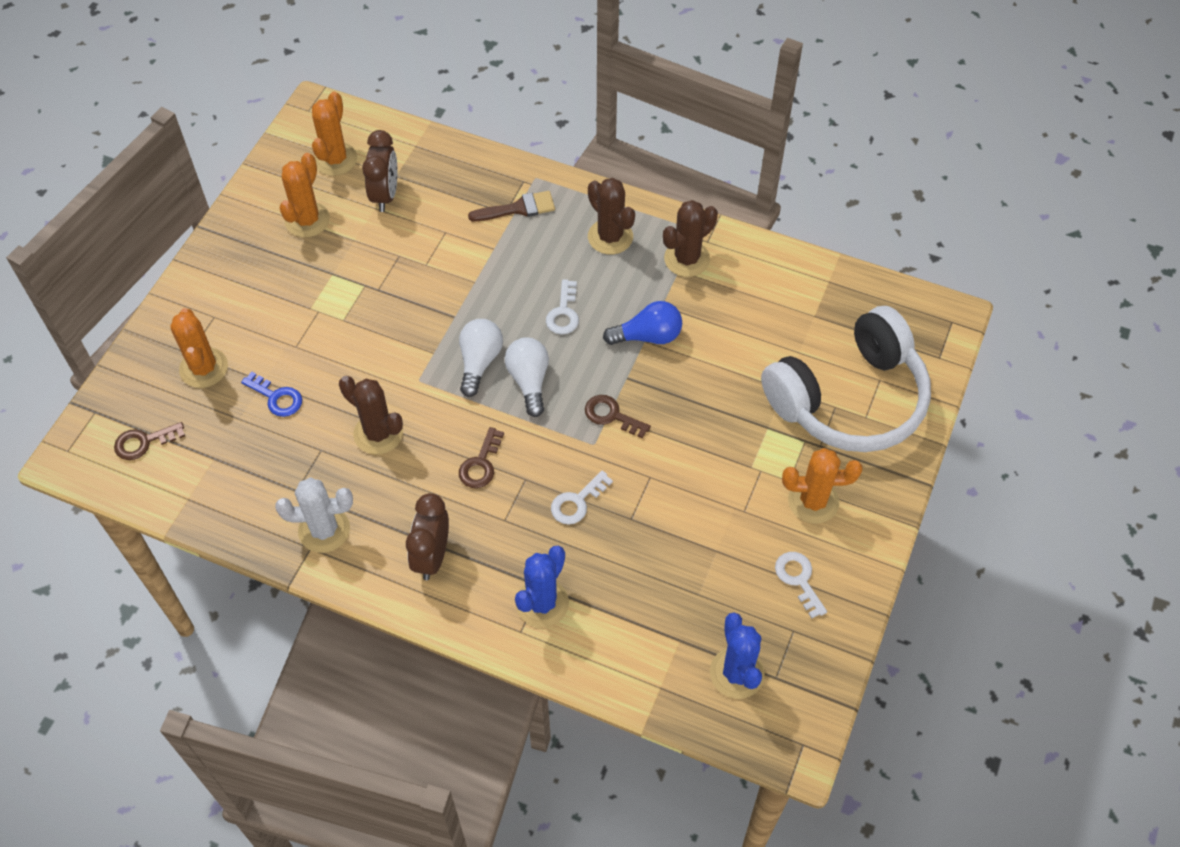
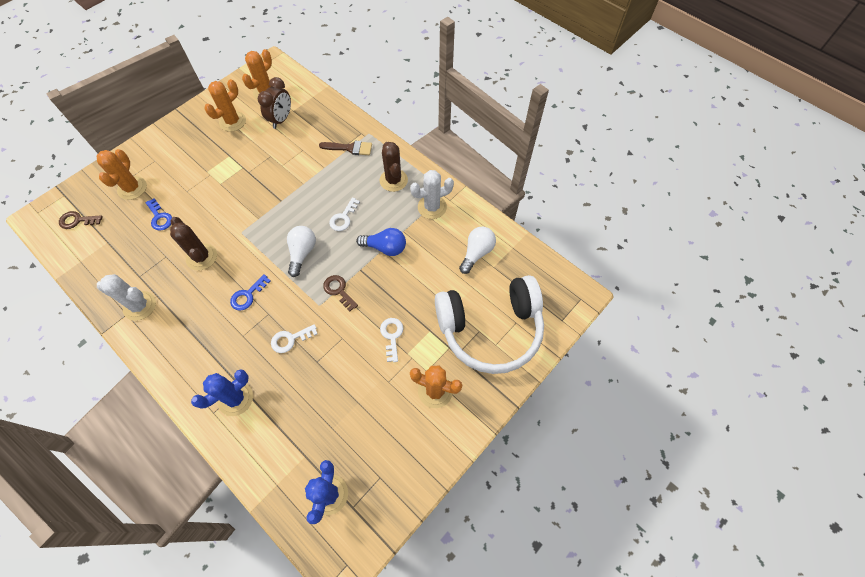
camera: 20 degrees right, 5 degrees up
(432, 556) = (189, 344): brown clock -> none
(479, 362) = (280, 232): white light bulb -> white light bulb (476, 253)
(481, 464) = (248, 295): brown key -> blue key
(687, 259) = (432, 207): brown cactus -> white cactus
(798, 579) = (400, 442): white key -> white key (392, 336)

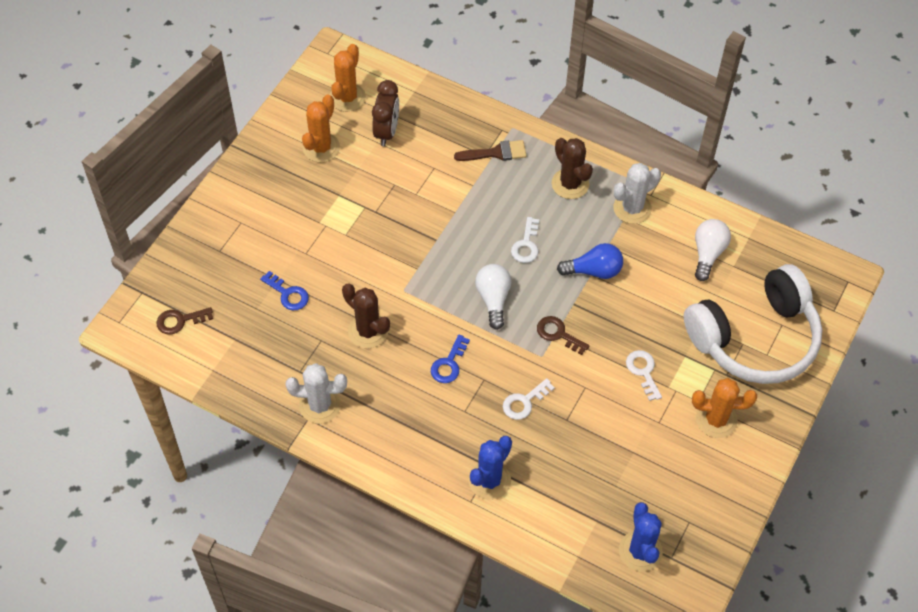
camera: 15 degrees left, 5 degrees down
(132, 188) = (230, 264): orange cactus -> none

